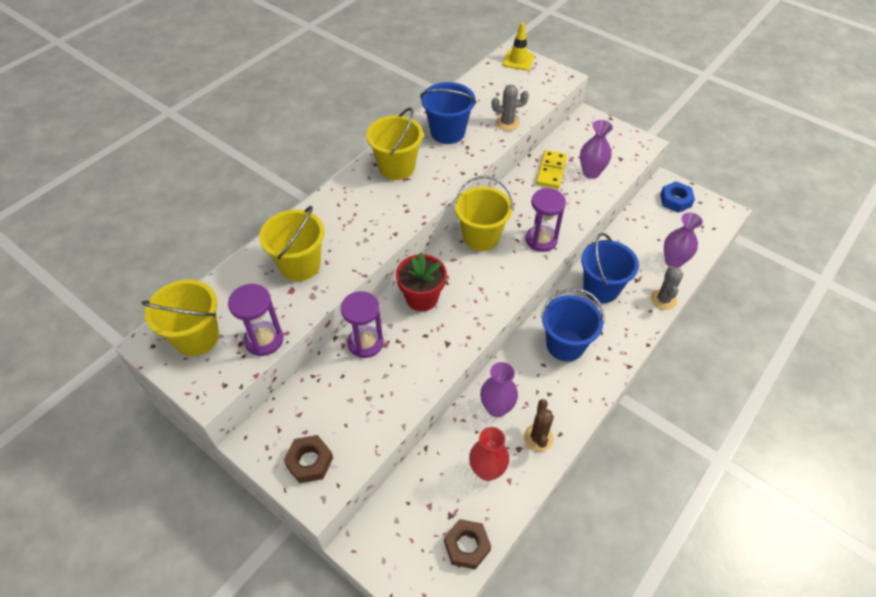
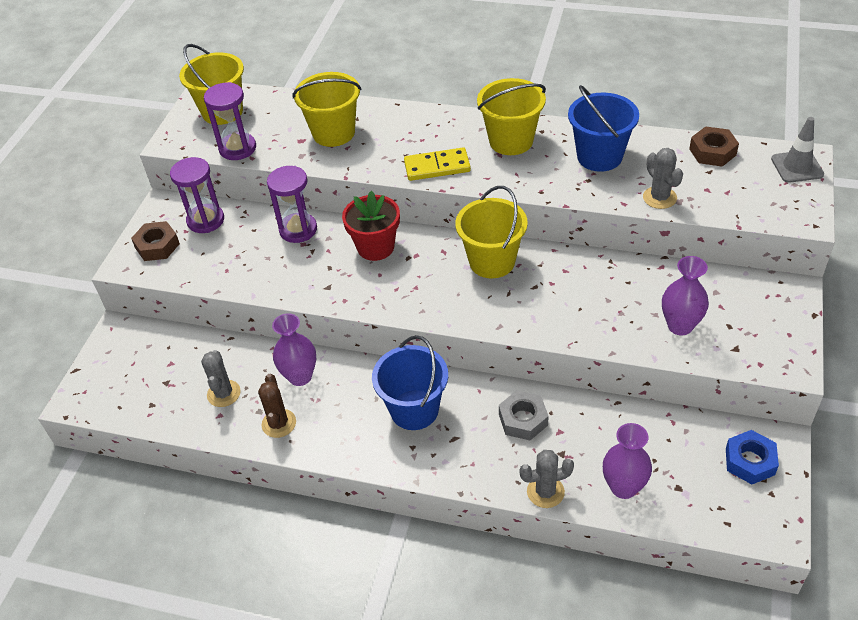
camera: 70 degrees right, 5 degrees down
(467, 546) = (139, 406): brown nut -> brown nut (712, 152)
(487, 470) = (224, 393): red vase -> grey cactus
(518, 60) = (797, 167): yellow traffic cone -> grey traffic cone
(538, 438) = (279, 423): brown cactus -> brown cactus turned 75 degrees counterclockwise
(541, 240) = (523, 314): purple hourglass -> purple hourglass (205, 220)
(551, 171) = (651, 286): yellow domino -> yellow domino (437, 167)
(601, 288) = (523, 420): blue bucket -> grey nut

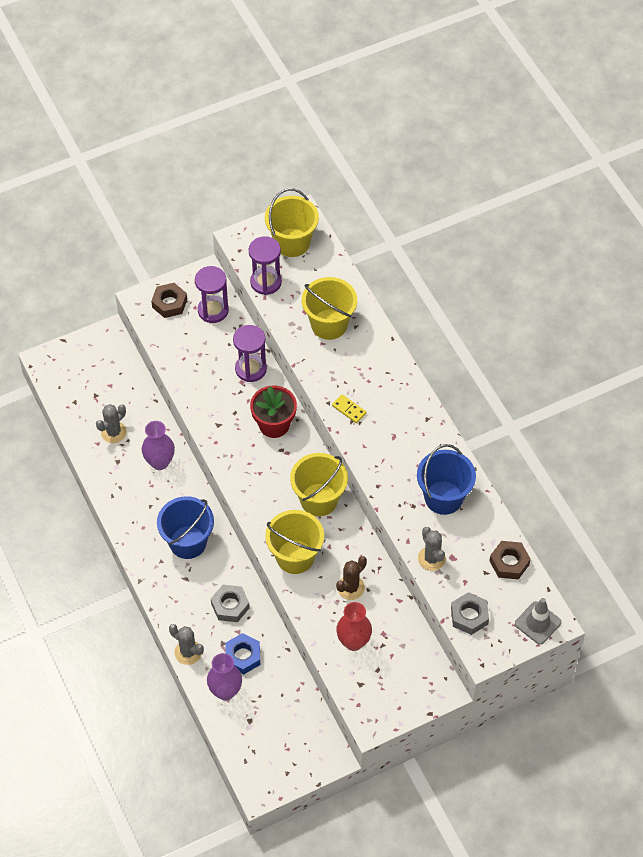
camera: 45 degrees right, 10 degrees up
(279, 423) = (118, 479): brown cactus -> brown cactus (351, 588)
(437, 167) = (349, 409): yellow domino -> yellow domino, size x0.61
(511, 141) = (413, 434): yellow bucket -> yellow bucket (295, 557)
(659, 198) = (431, 558): grey cactus -> grey cactus turned 45 degrees counterclockwise
(680, 326) = (353, 642): purple vase -> red vase
(750, 206) = (469, 616): none -> grey nut
(750, 461) = (302, 748): blue nut -> blue nut (243, 656)

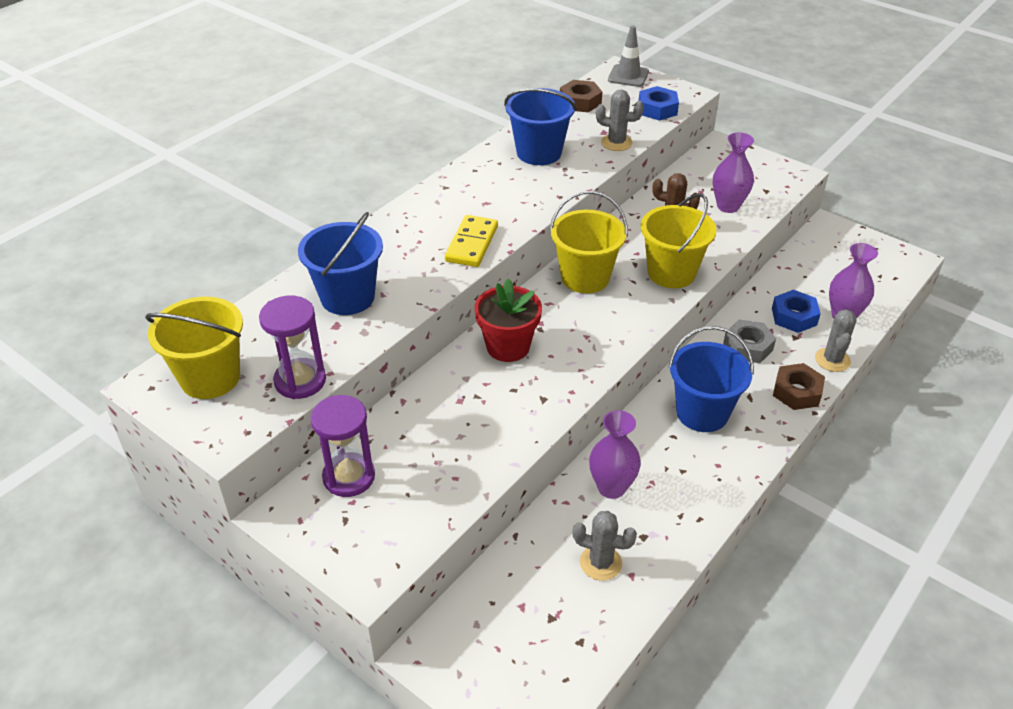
camera: 115 degrees left, 15 degrees down
(169, 303) = (359, 537): brown nut -> brown nut (797, 392)
(251, 369) = (433, 398): purple hourglass -> none
(329, 324) = (347, 297): yellow bucket -> blue bucket
(349, 409) = (472, 244): yellow domino -> yellow domino, size x1.63
(353, 642) = (728, 206): red vase -> purple vase
(431, 558) = (616, 143): grey cactus -> grey cactus turned 60 degrees clockwise
(469, 616) = (657, 109): grey nut -> blue nut

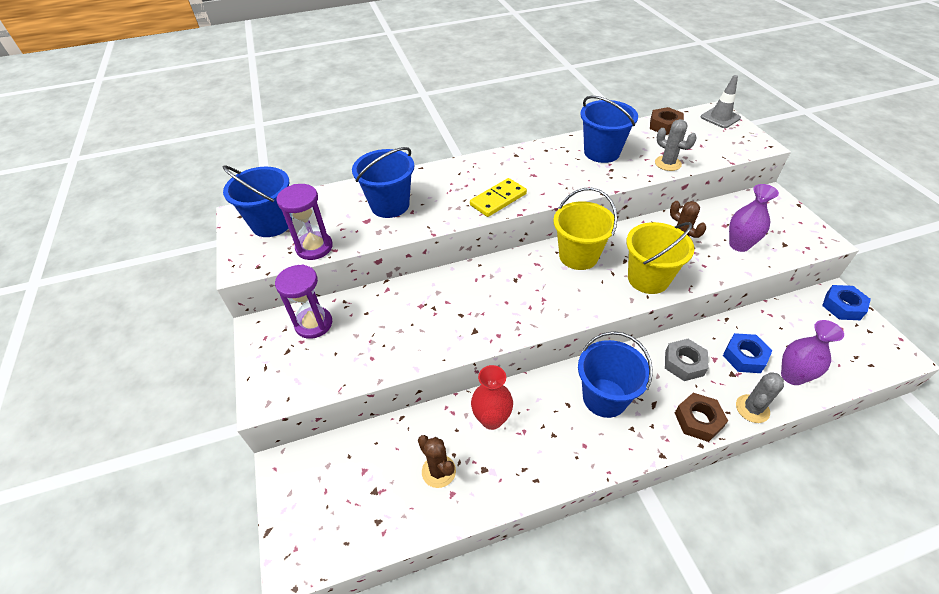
camera: 35 degrees right, 5 degrees up
(210, 378) = (272, 224): yellow bucket -> blue bucket
(508, 347) = (483, 283): red flower pot -> none
(600, 563) = (438, 471): grey cactus -> brown cactus
(611, 487) = (491, 419): purple vase -> red vase
(657, 109) = (723, 148): blue nut -> blue nut (842, 306)

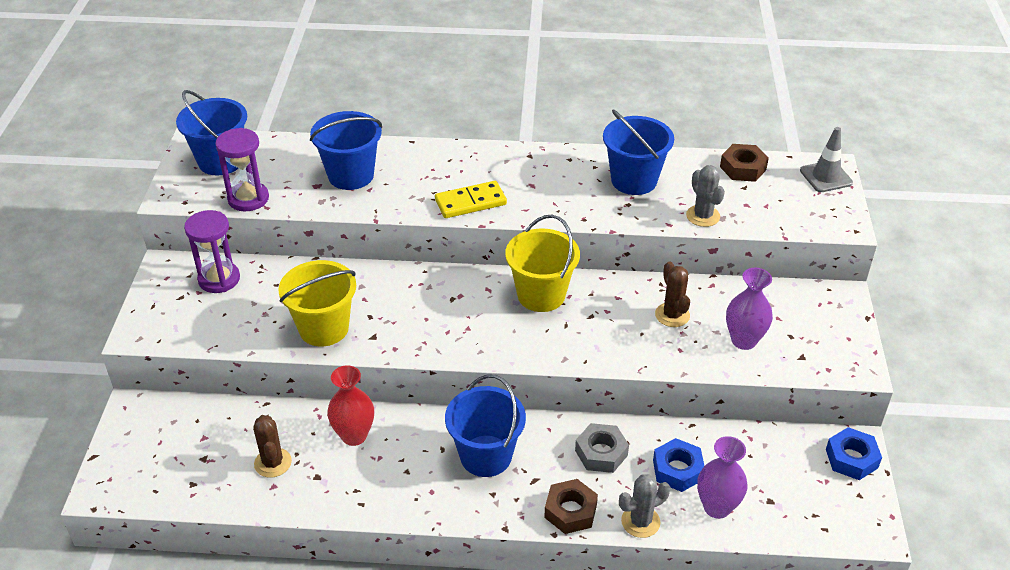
camera: 20 degrees right, 5 degrees down
(648, 279) = (601, 343): yellow bucket -> yellow bucket (324, 328)

